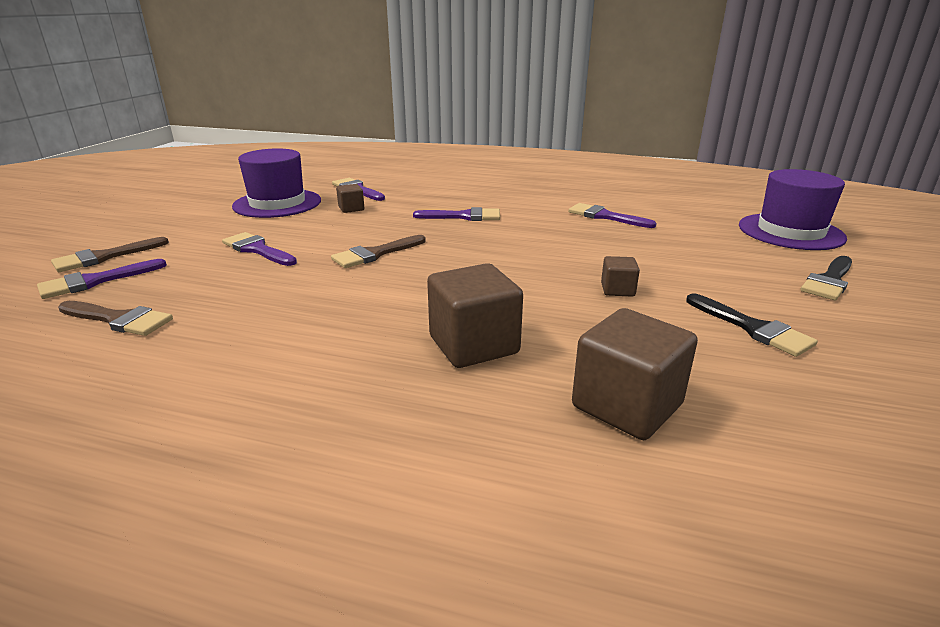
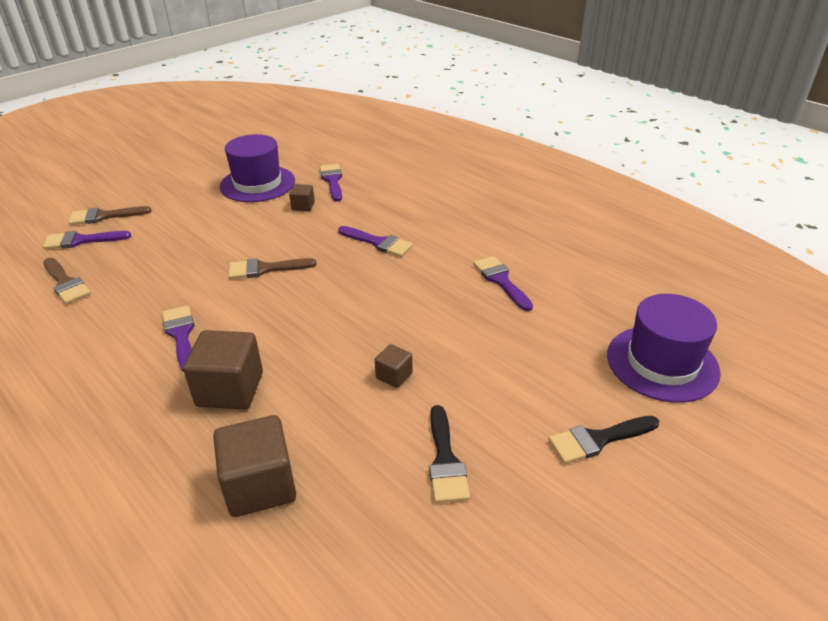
camera: 30 degrees right, 10 degrees up
(257, 249) = (196, 238): purple brush -> purple brush (181, 335)

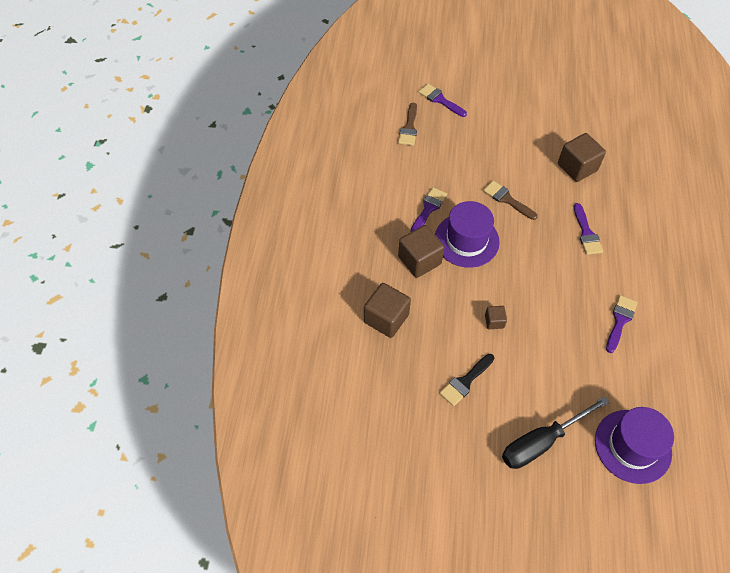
camera: 50 degrees right, 20 degrees up
(104, 216) = (466, 88): brown brush -> none
(257, 184) = (571, 125): purple hat -> purple hat (466, 240)
(303, 206) = (577, 167): brown cube -> brown cube, size x1.97
(332, 181) = (619, 159): purple brush -> none
(598, 439) = (541, 442): black brush -> black screwdriver

